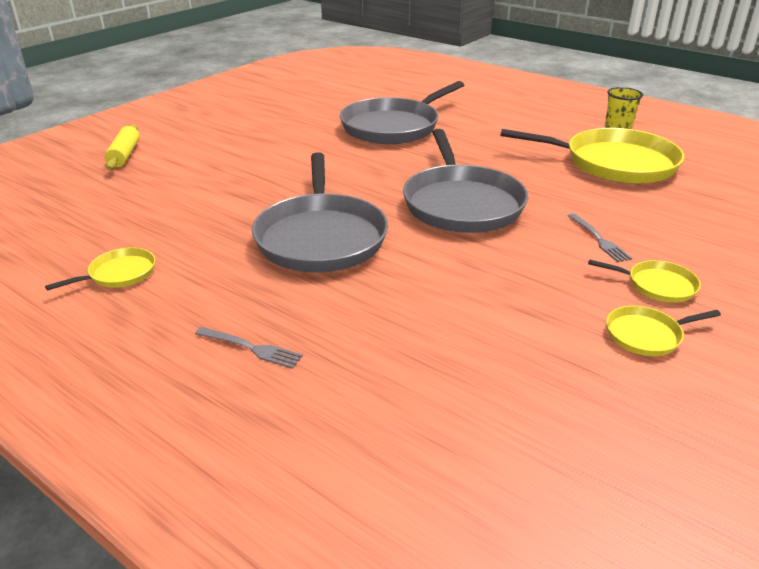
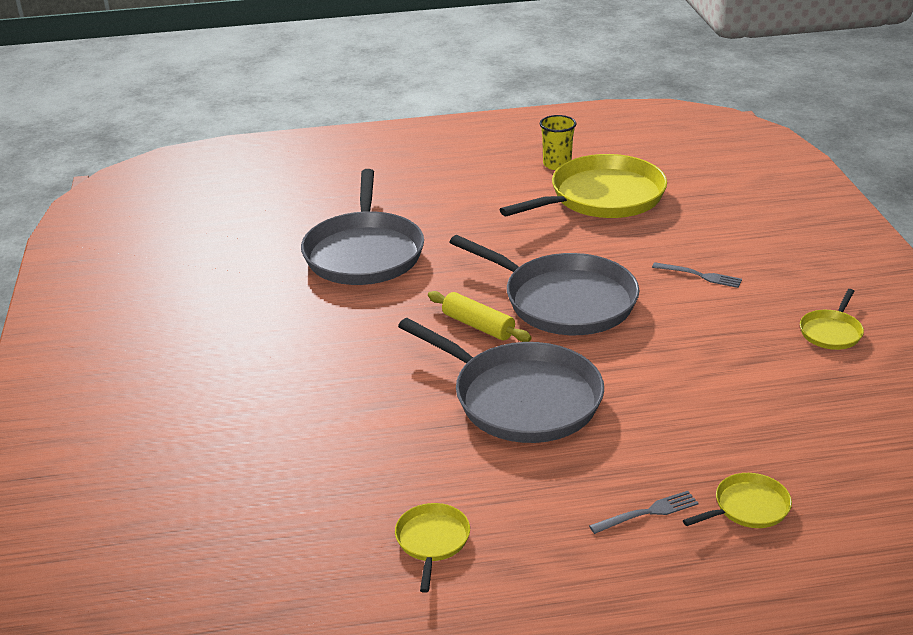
camera: 45 degrees left, 0 degrees up
(125, 155) = (154, 441): yellow rolling pin -> yellow rolling pin (478, 326)
(657, 285) = (784, 291): yellow pan -> yellow pan (748, 507)

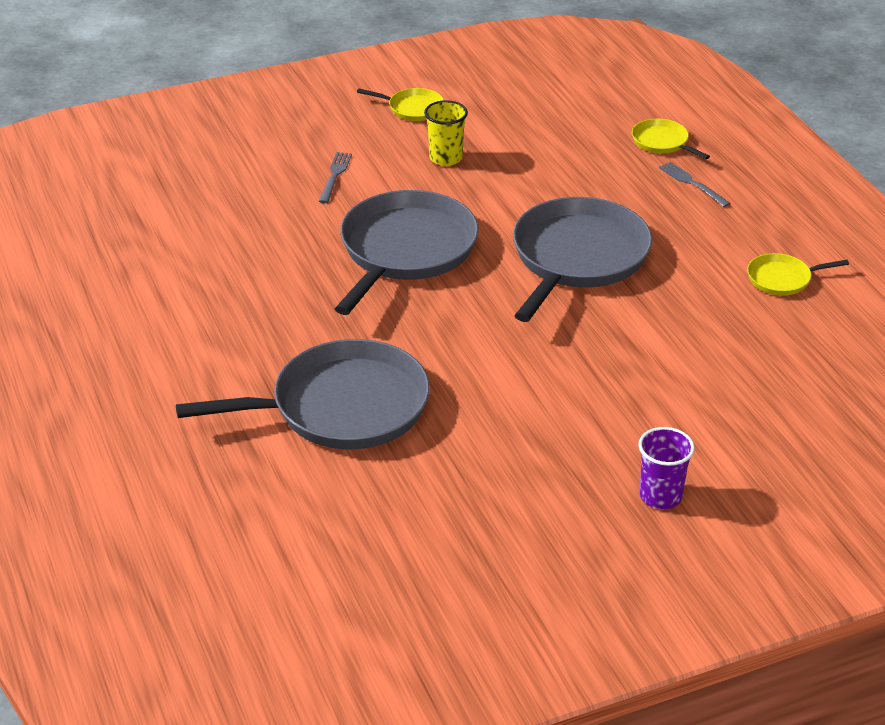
camera: 105 degrees left, 5 degrees up
(168, 386) = (660, 496): none -> purple cup
(478, 326) = (469, 298): yellow rolling pin -> none
(557, 164) = (89, 287): yellow cup -> yellow cup (445, 158)
(602, 197) = (175, 246): yellow pan -> none

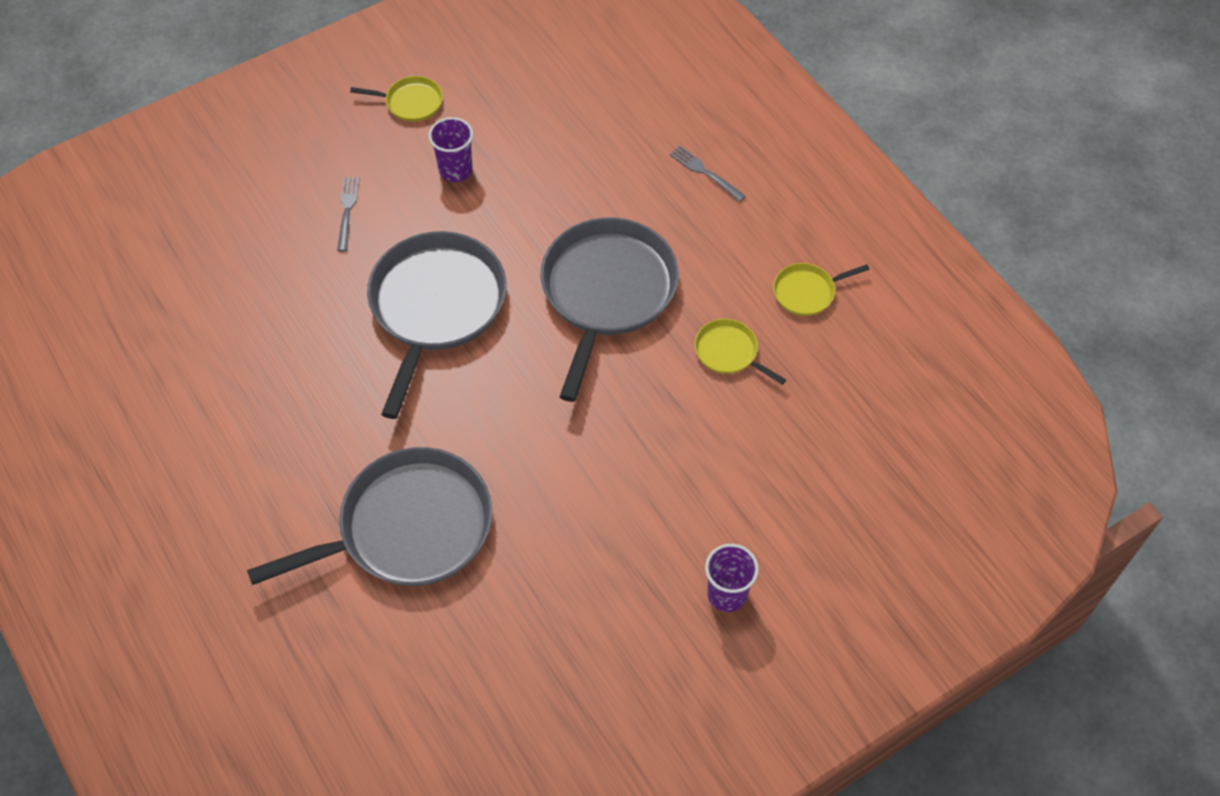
camera: 10 degrees left, 20 degrees up
(445, 158) = (455, 170): yellow cup -> purple cup
(662, 142) = (668, 118): yellow pan -> yellow pan (729, 352)

